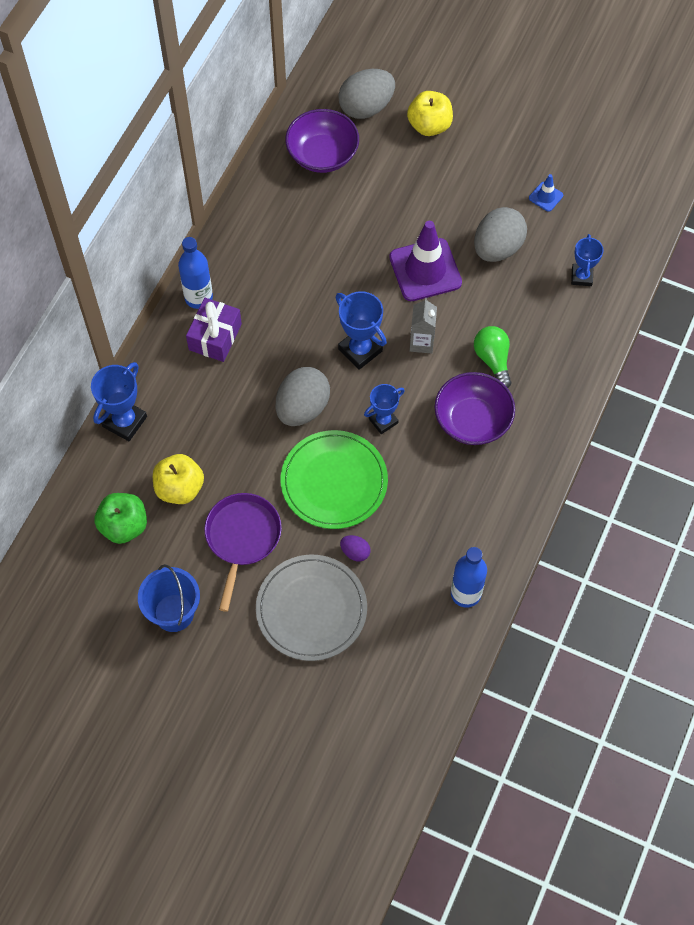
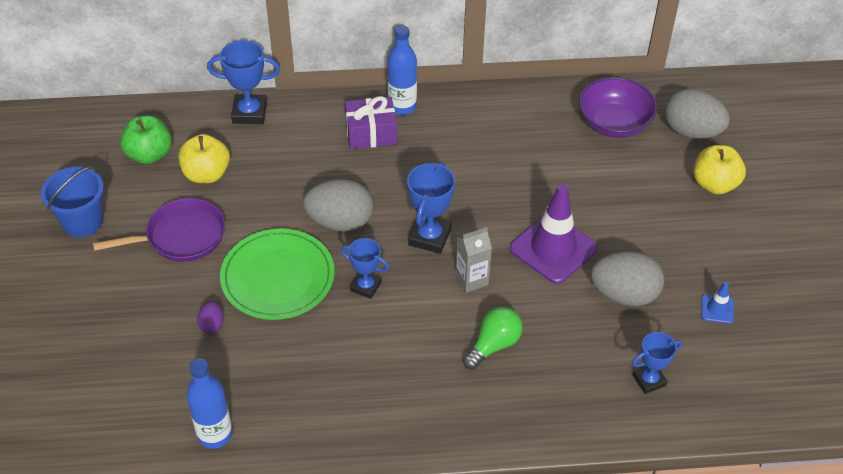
camera: 60 degrees right, 15 degrees down
(311, 609) = (134, 317): grey plate -> none
(472, 420) = (413, 357): purple bowl -> none

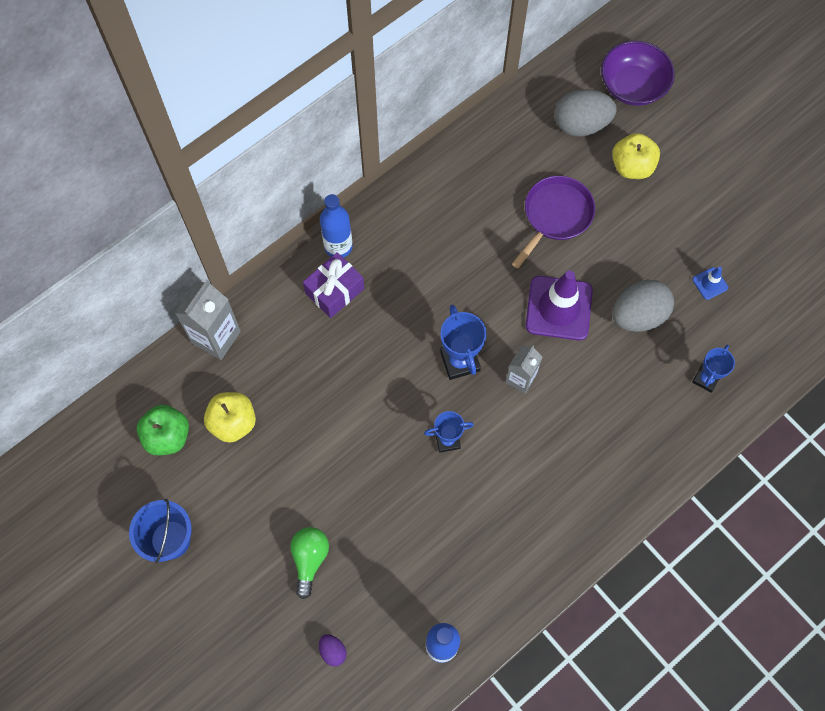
camera: 35 degrees left, 20 degrees up
(181, 236) = (265, 496): purple pan -> purple pan (555, 216)
(212, 325) = (359, 557): purple egg -> purple egg (333, 651)
(249, 113) = (216, 337): blue trophy -> grey carton
(277, 277) = (373, 479): green plate -> none
(340, 222) = (380, 394): grey egg -> none
(493, 345) = (579, 425): green light bulb -> green light bulb (309, 559)
(614, 124) = (517, 155): purple bowl -> purple bowl (633, 86)

